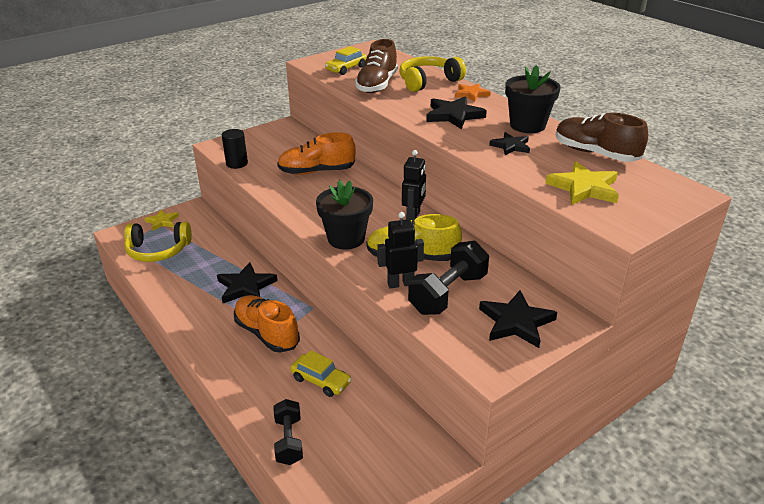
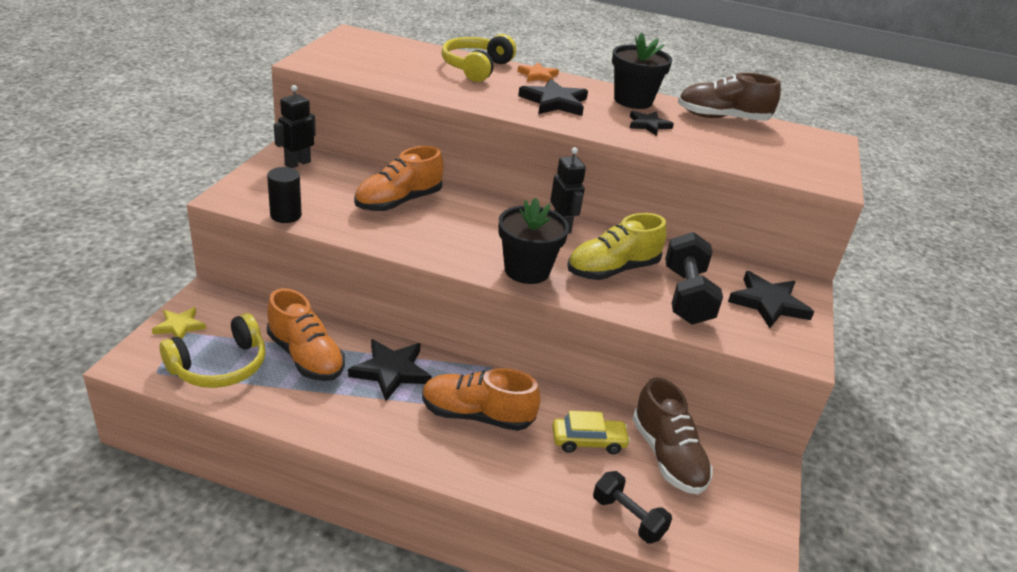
camera: 40 degrees left, 0 degrees up
(207, 261) = (306, 357): none -> orange shoe
(346, 69) = (363, 65): yellow car -> none
(377, 85) = (428, 80): brown shoe -> brown shoe (667, 456)
(400, 283) = (635, 301): black robot -> black robot (297, 163)
(584, 188) = (757, 153): yellow star -> none

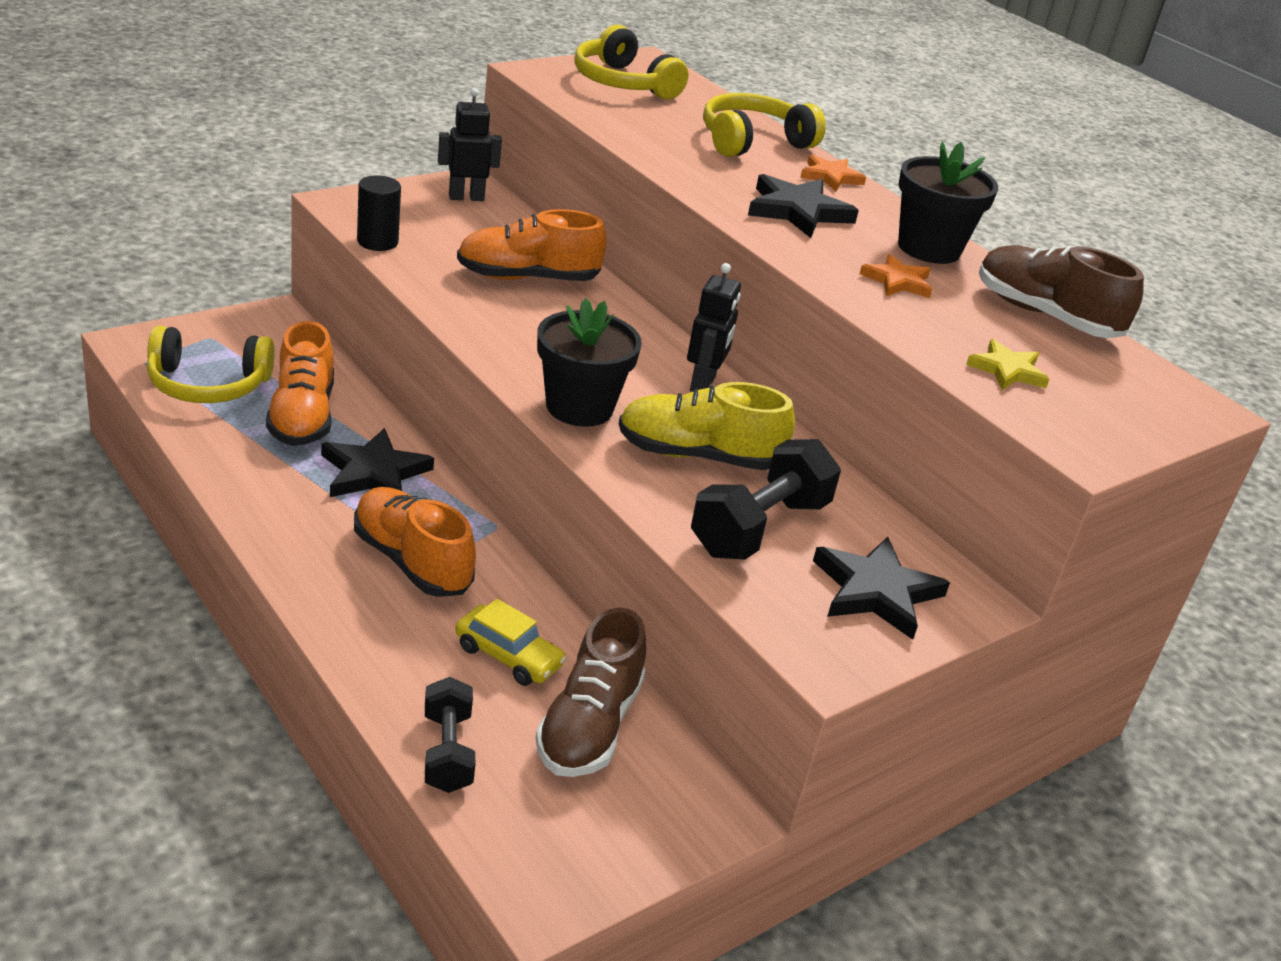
camera: 35 degrees right, 0 degrees up
(179, 326) = (216, 331): yellow star -> yellow star (1007, 370)
(363, 53) = (623, 83): none -> yellow headphones
(648, 125) = (897, 281): black star -> orange star

